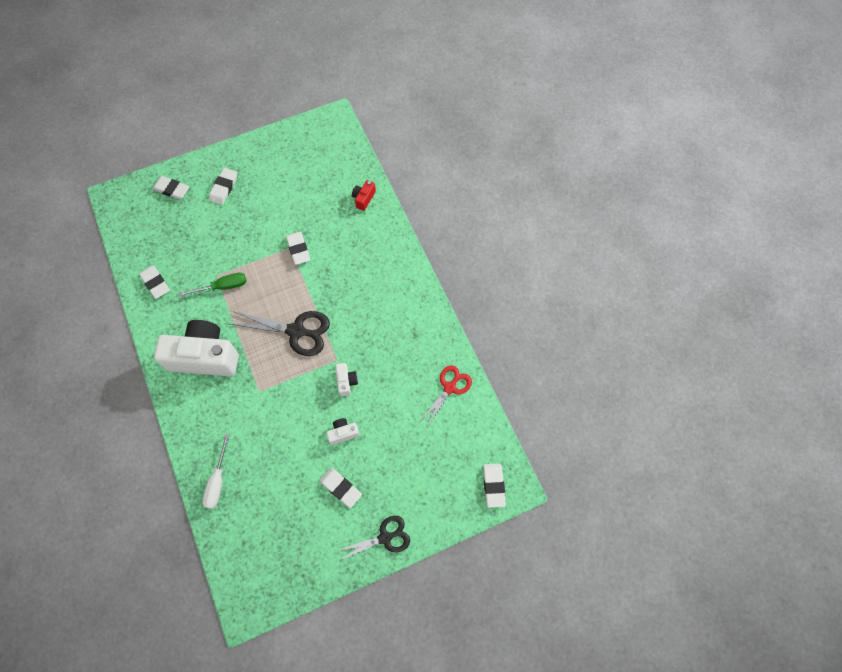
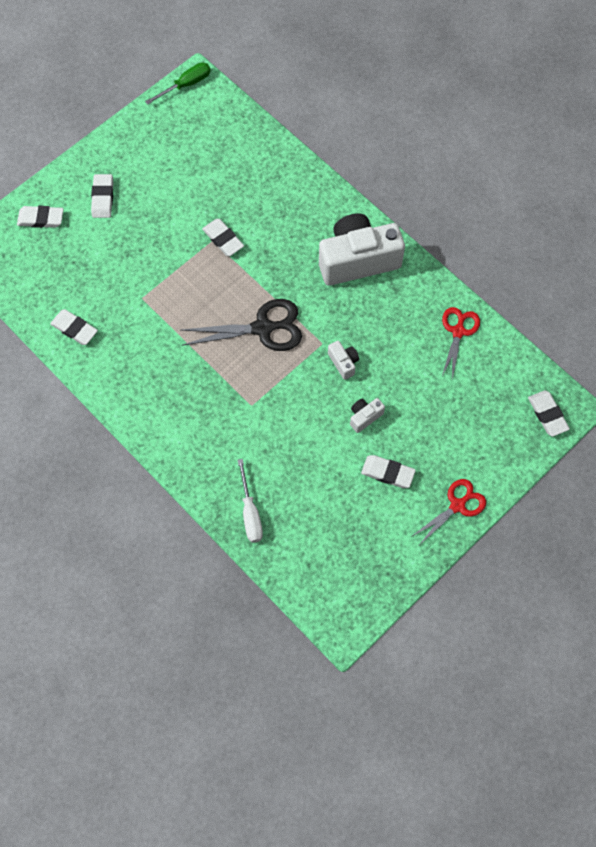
camera: 20 degrees left, 0 degrees up
(204, 357) = (171, 389): white camera -> white camera (358, 260)
(223, 287) = (155, 307): green screwdriver -> green screwdriver (186, 85)
(363, 198) = (271, 160): red camera -> none
(385, 537) = (457, 505): black scissors -> red scissors

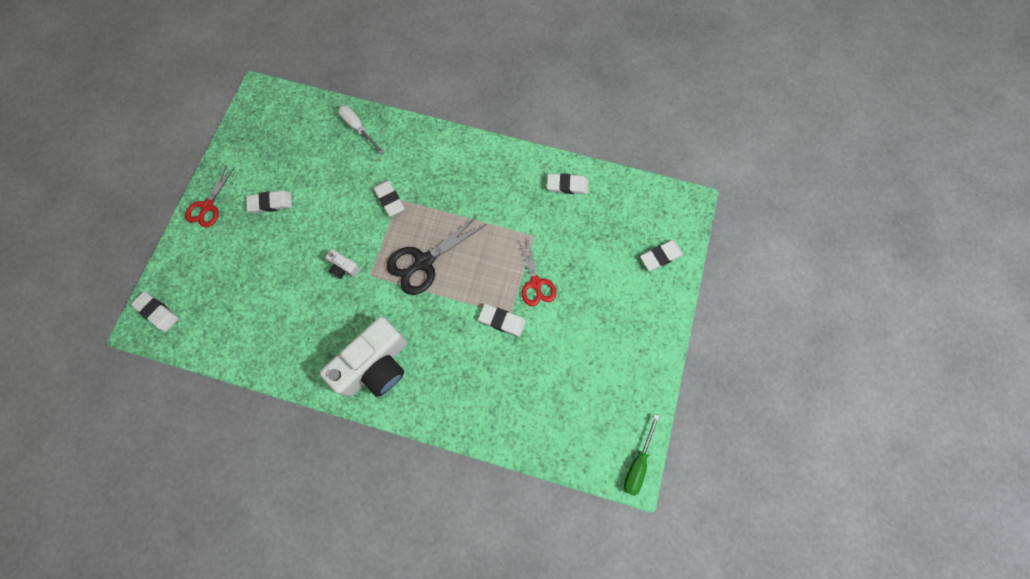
camera: 150 degrees right, 5 degrees up
(103, 198) = (626, 302): white eraser -> white eraser (389, 199)
(364, 417) = (307, 234): white camera -> none
(458, 331) = (259, 345): red scissors -> red scissors (536, 283)

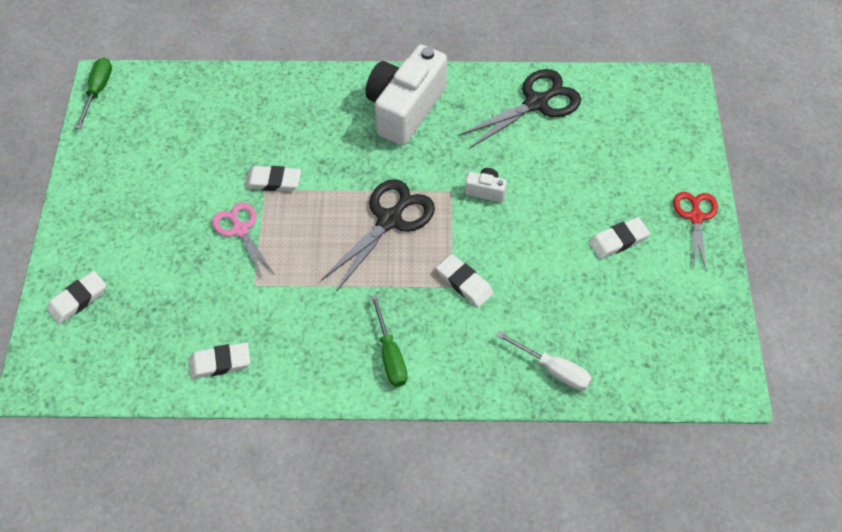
camera: 165 degrees right, 15 degrees down
(157, 312) = (675, 100): white eraser -> none
(267, 340) = (536, 103): none -> black scissors
(456, 163) = (390, 355): none -> green screwdriver
(536, 283) = (240, 230): red scissors -> pink scissors

